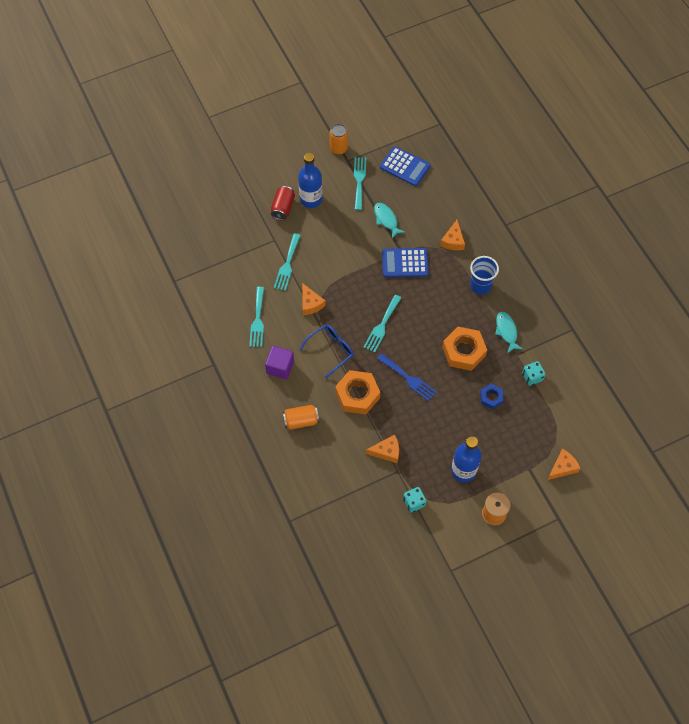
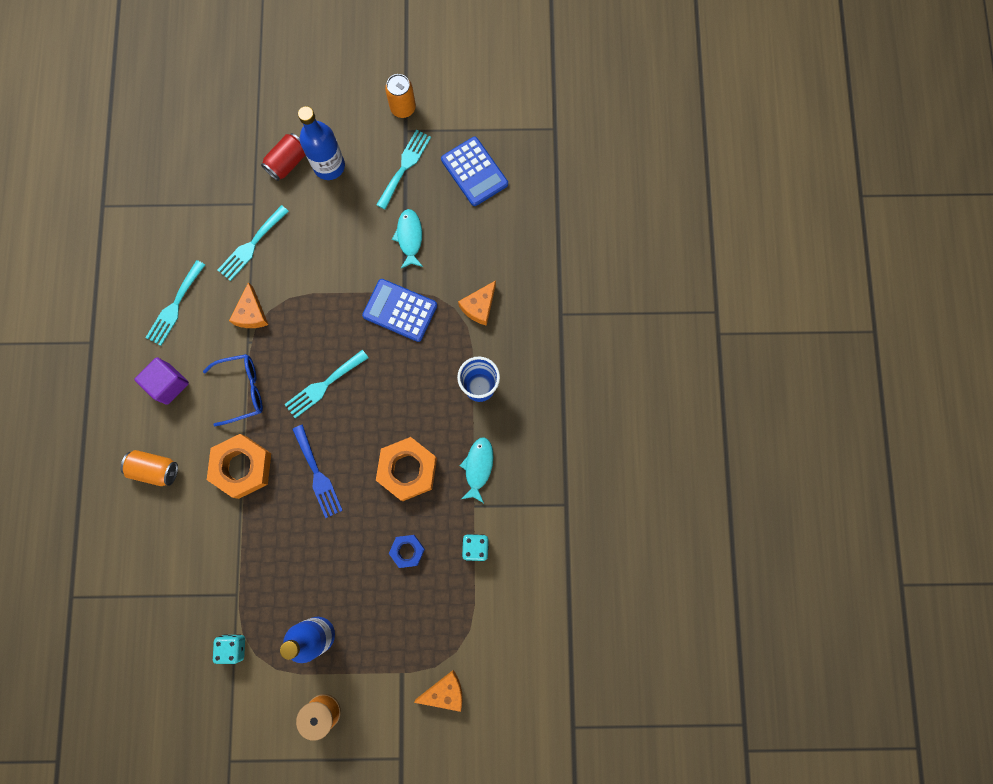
camera: 25 degrees right, 15 degrees up
(386, 451) = (237, 562): orange cheese -> none

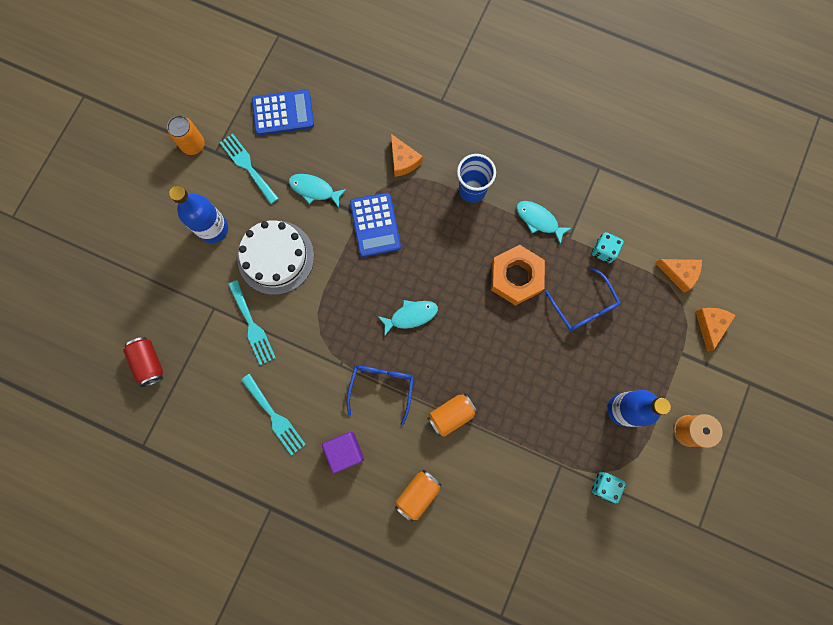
camera: 65 degrees left, 0 degrees up
(242, 467) = (451, 415): orange nut -> orange can
(251, 313) = (315, 351): orange cheese -> orange cheese (679, 273)
(288, 163) = (191, 262): red can -> red can (149, 363)
(317, 475) = (487, 353): blue fork -> none
(323, 385) = (411, 316): turquoise fork -> turquoise fish
(326, 234) = (276, 257): none -> white cake
(400, 310) = (375, 225): blue calculator -> blue calculator turned 60 degrees counterclockwise
(407, 551) = (584, 306): blue nut -> blue glasses

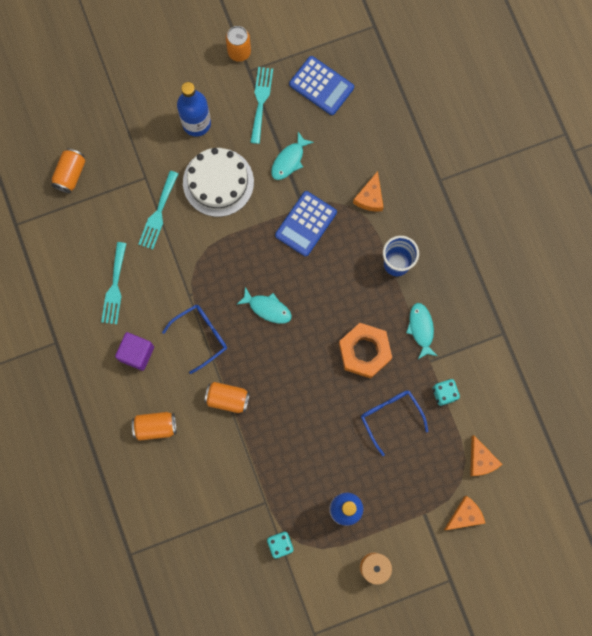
camera: 45 degrees right, 0 degrees up
(149, 363) = (70, 174): red can -> orange can
(314, 190) = (289, 160): turquoise fish -> turquoise fish turned 120 degrees counterclockwise
(584, 306) = (390, 416): blue glasses -> blue glasses turned 135 degrees clockwise

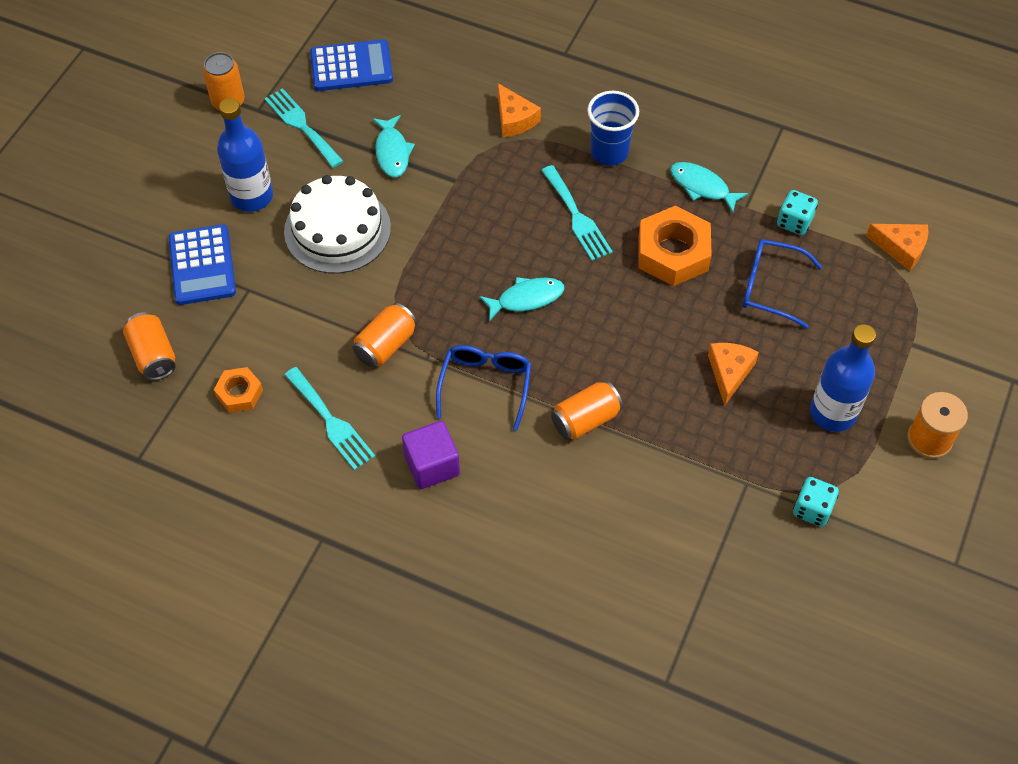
camera: 45 degrees left, 20 degrees down
(89, 232) = (239, 393): none -> orange nut
(155, 427) = (538, 519): orange can -> orange can (385, 345)
(158, 213) = (302, 310): turquoise fork -> turquoise fork (577, 217)
(305, 224) = (476, 192): blue calculator -> blue calculator (202, 265)
(464, 515) = (950, 310): orange cheese -> orange cheese (729, 373)

